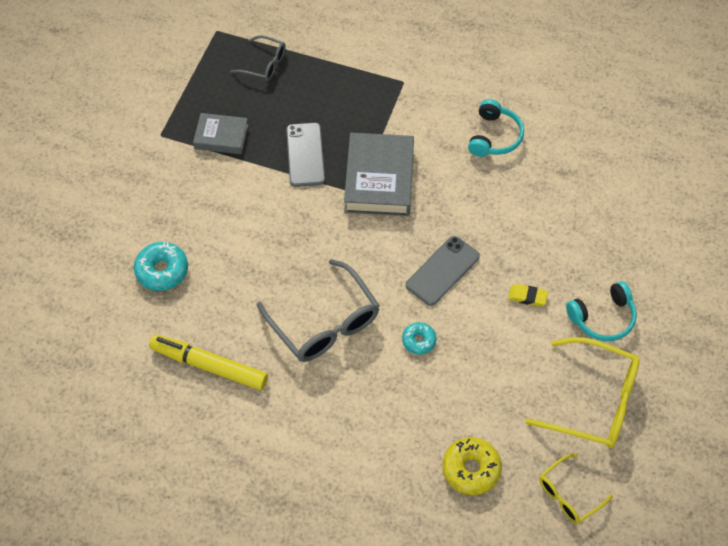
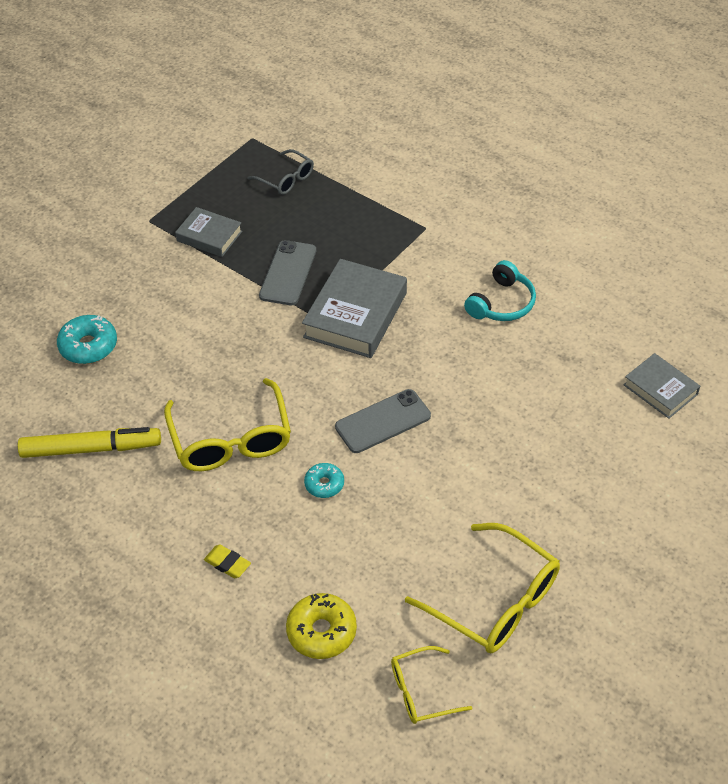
camera: 20 degrees right, 10 degrees down
(209, 366) = (91, 449): yellow marker -> yellow marker turned 135 degrees clockwise
(324, 323) = (231, 439): grey glasses -> yellow glasses
(527, 297) = (466, 472): yellow eraser -> yellow eraser (227, 563)
(602, 317) = (544, 516): turquoise headphones -> none
(648, 181) = (660, 389): none -> grey book

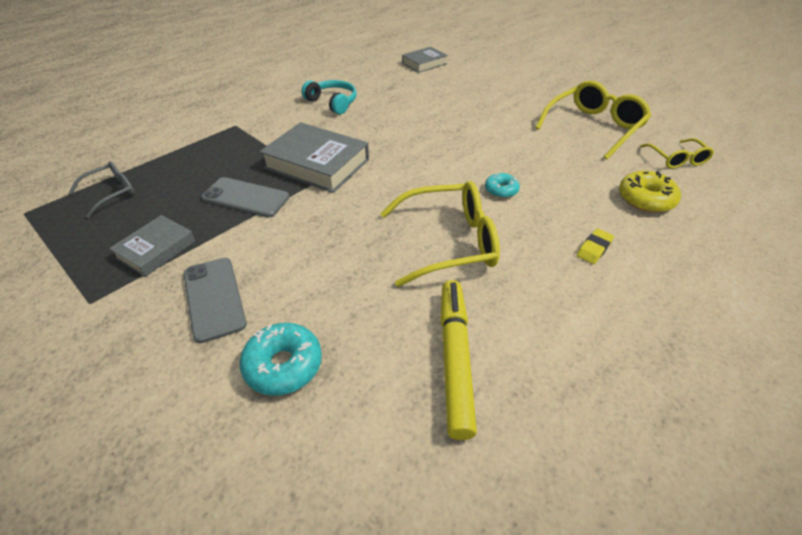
camera: 85 degrees left, 5 degrees down
(383, 421) = (437, 158): grey phone -> grey phone (214, 298)

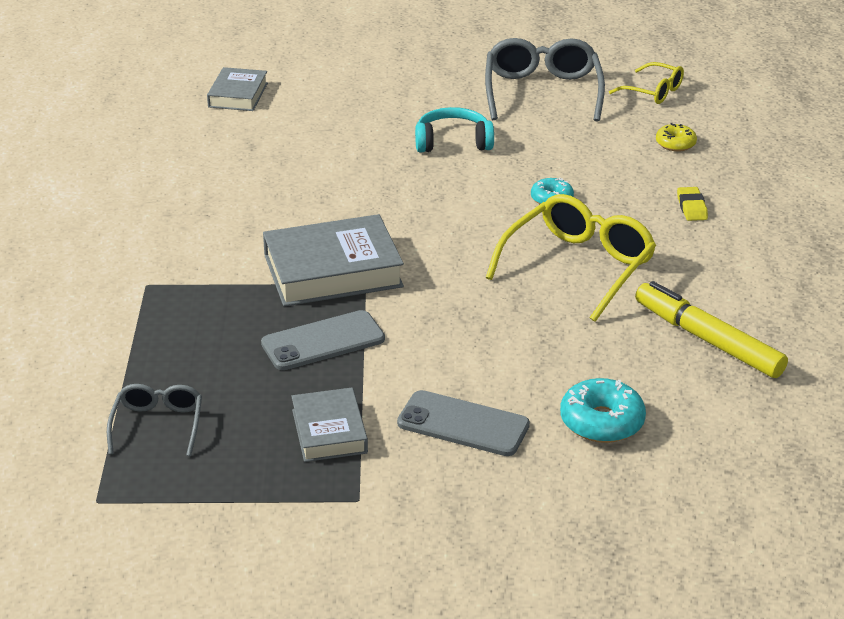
camera: 45 degrees left, 10 degrees down
(332, 103) = (217, 198): turquoise headphones -> turquoise headphones (453, 142)
(594, 127) = (542, 92): yellow glasses -> grey glasses
(645, 199) = (675, 144): yellow donut -> yellow donut, size x0.62

